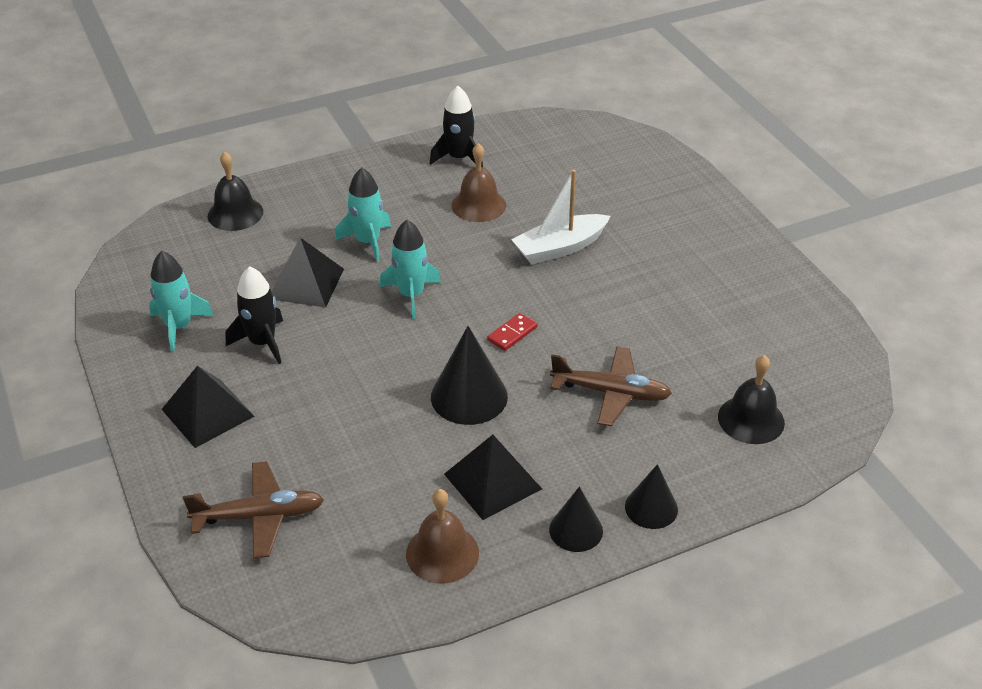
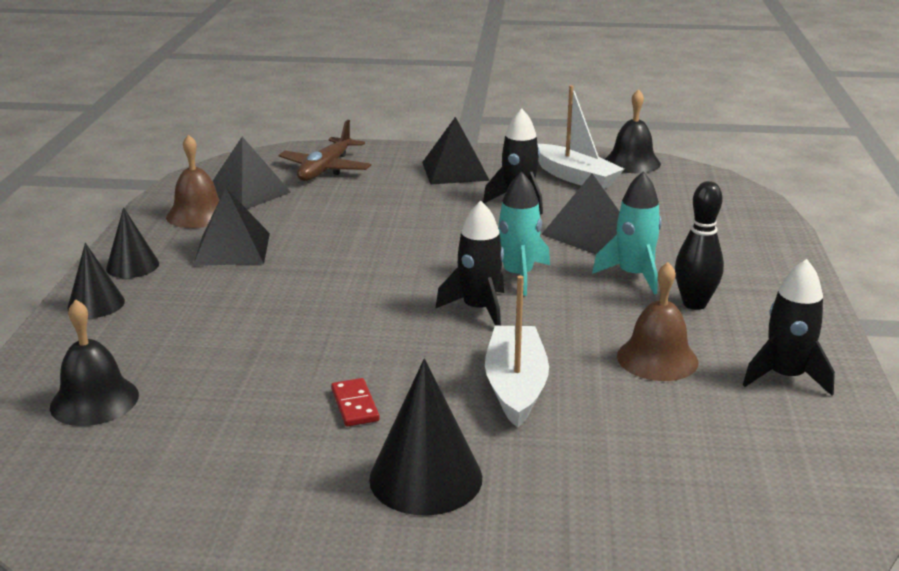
camera: 120 degrees right, 15 degrees down
(179, 327) = (575, 177): turquoise rocket -> white boat
(235, 213) = (741, 224): black bell -> black bell (632, 162)
(364, 546) = (247, 193): none -> black pyramid
(392, 207) = (694, 304): none -> black bowling pin
(469, 396) = (340, 265): black cone -> black cone (425, 478)
(478, 296) = (478, 309): none -> black rocket
(512, 334) = (397, 309): red domino -> red domino (354, 405)
(610, 393) = (247, 334): brown plane -> none

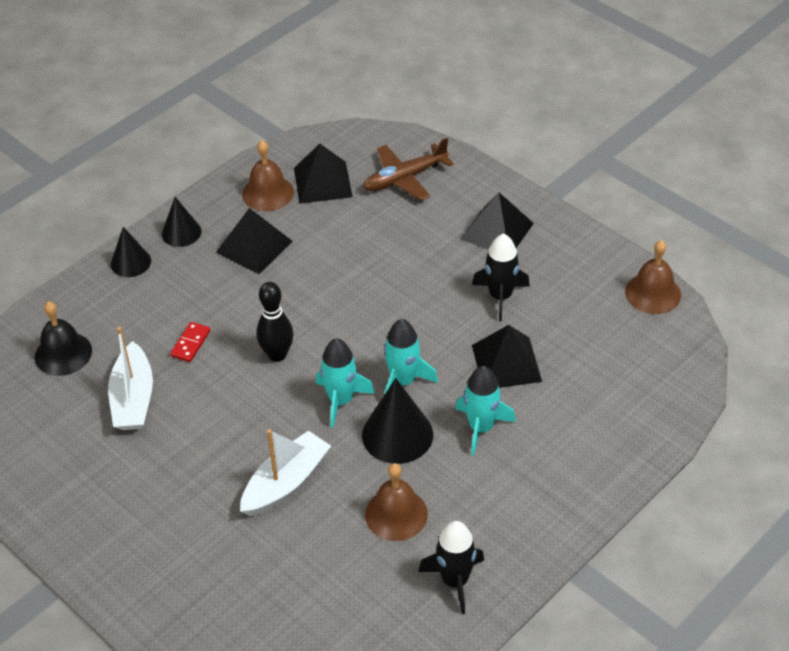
camera: 40 degrees right, 20 degrees up
(354, 405) = (185, 441): red domino -> red domino (190, 343)
(425, 478) = (165, 520): black cone -> black cone (397, 435)
(478, 309) = (340, 400): black rocket -> turquoise rocket
(575, 177) = (581, 289): white boat -> white boat (133, 399)
(632, 162) = (653, 293): black bell -> brown bell
(694, 304) = (485, 481): black bowling pin -> black bowling pin (277, 355)

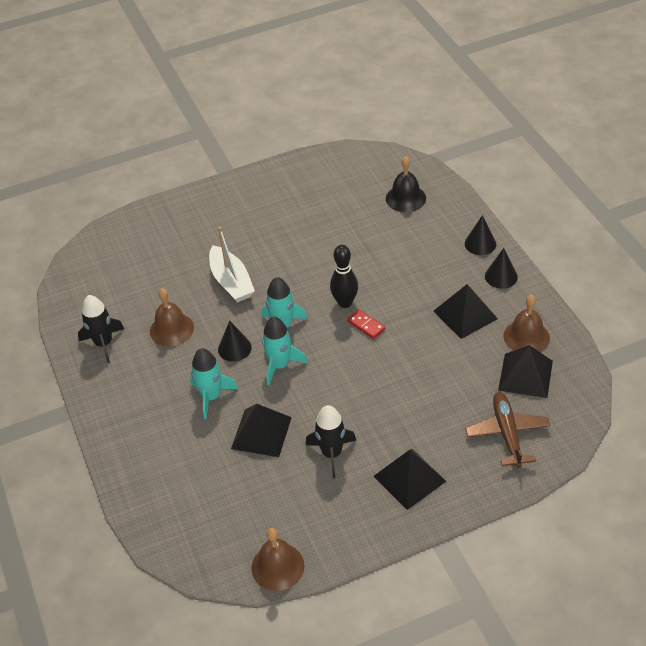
camera: 115 degrees right, 0 degrees up
(133, 399) = (346, 224): white boat -> none
(190, 343) = (381, 260): red domino -> red domino (366, 325)
(397, 435) = (234, 348): black cone -> black cone, size x0.63

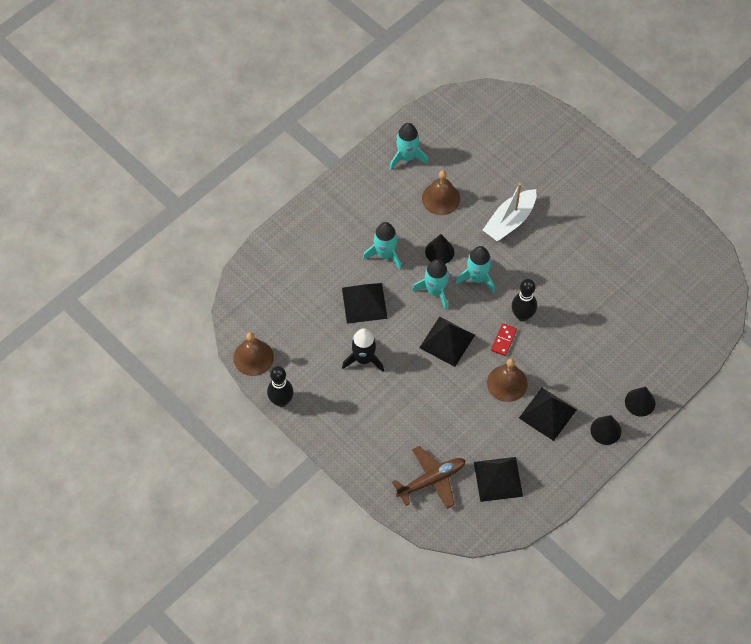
camera: 65 degrees right, 15 degrees up
(103, 343) = (407, 157): black rocket -> turquoise rocket
(349, 553) = (281, 401): none -> black bowling pin
(405, 198) = (672, 322): black bell -> none
(409, 478) = (361, 421): black pyramid -> black pyramid (447, 341)
(526, 337) = (541, 469): brown bell -> brown bell (507, 383)

